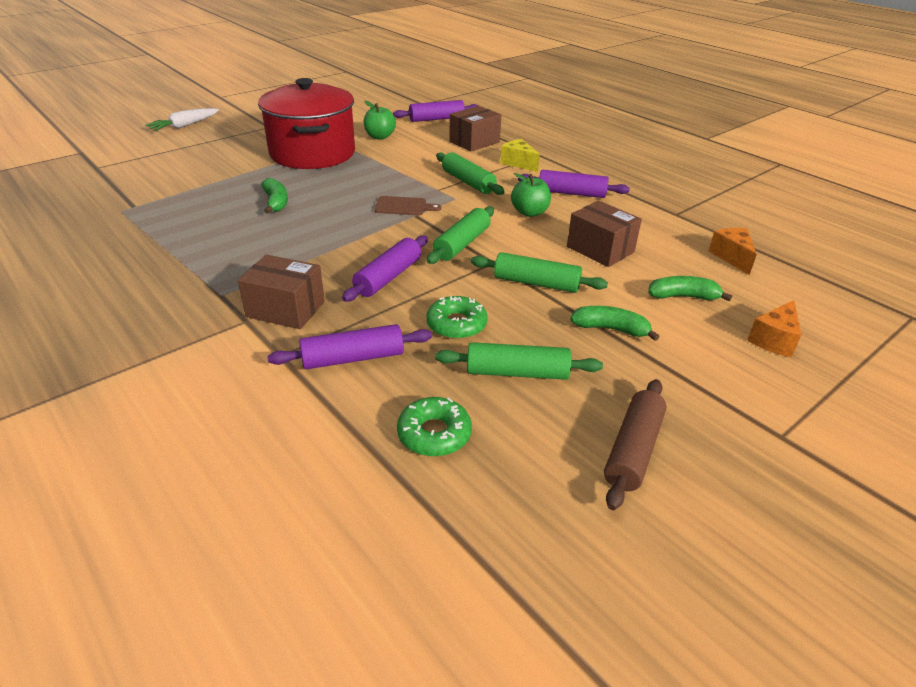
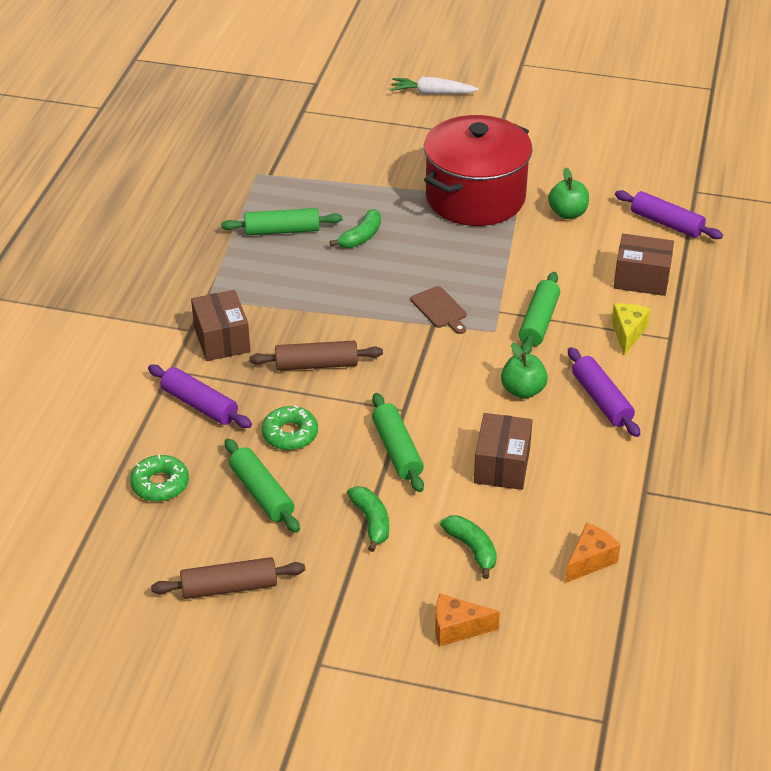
camera: 55 degrees right, 5 degrees up
(388, 277) = (316, 365): purple rolling pin -> brown rolling pin
(462, 244) = (414, 377): green rolling pin -> green rolling pin (282, 230)

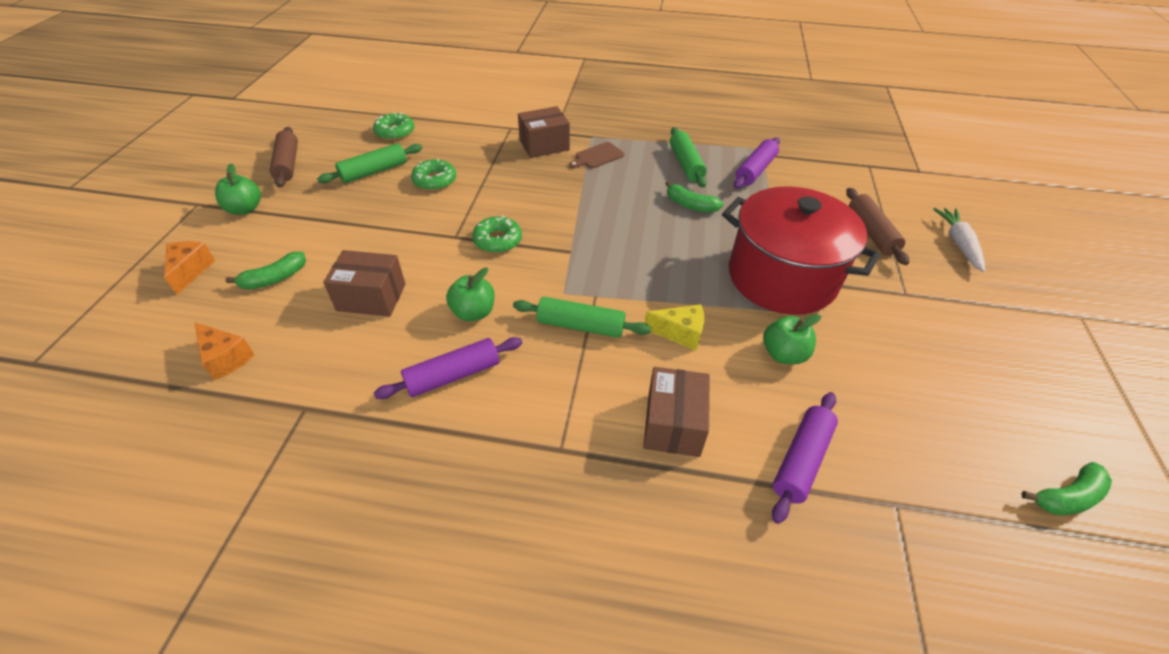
camera: 85 degrees right, 5 degrees up
(200, 405) = (472, 141): purple rolling pin -> purple rolling pin (755, 170)
(316, 365) = (515, 189): brown rolling pin -> brown rolling pin (871, 232)
(335, 608) = (245, 209): none -> green apple
(371, 522) = (327, 223): green banana -> green banana (1067, 497)
(397, 450) = (405, 234): green rolling pin -> none
(412, 377) = (497, 240): none -> green donut
(440, 309) = (593, 255): brown cutting board -> brown cutting board (597, 156)
(627, 333) = (566, 405): yellow cheese -> yellow cheese (680, 333)

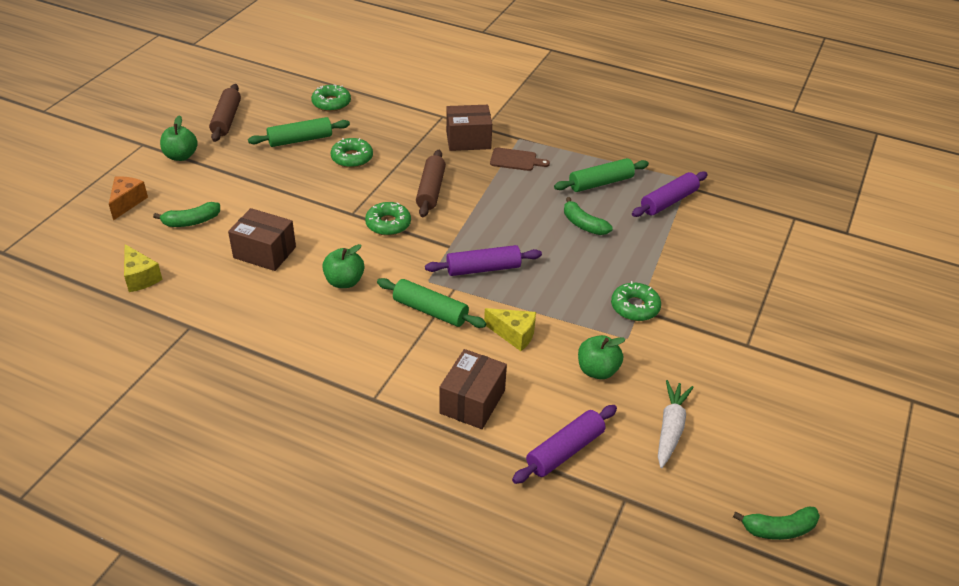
camera: 15 degrees right, 5 degrees down
(226, 358) = (140, 277): orange cheese -> yellow cheese
(453, 375) = (310, 327): purple rolling pin -> purple rolling pin (483, 268)
(597, 156) = (515, 160): brown cutting board -> brown cutting board turned 150 degrees counterclockwise
(686, 164) = (600, 183): green rolling pin -> green rolling pin turned 60 degrees clockwise
(782, 277) = (635, 307): red pot -> green donut
(871, 232) = (751, 284): brown rolling pin -> brown rolling pin (431, 190)
(958, 243) = (835, 311): white carrot -> white carrot (670, 428)

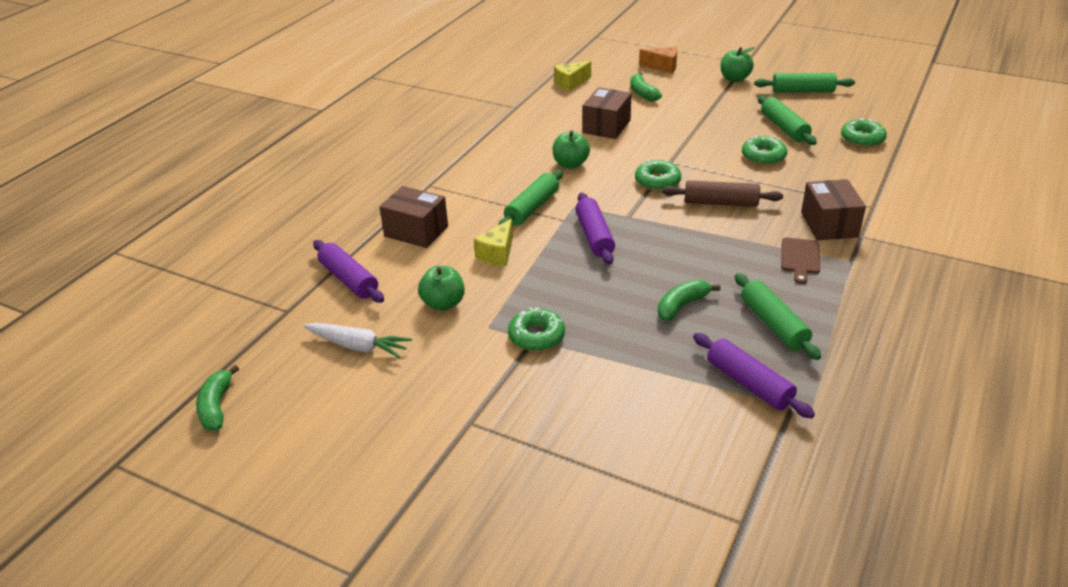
camera: 95 degrees right, 5 degrees down
(226, 119) = (802, 91): brown rolling pin -> green rolling pin

